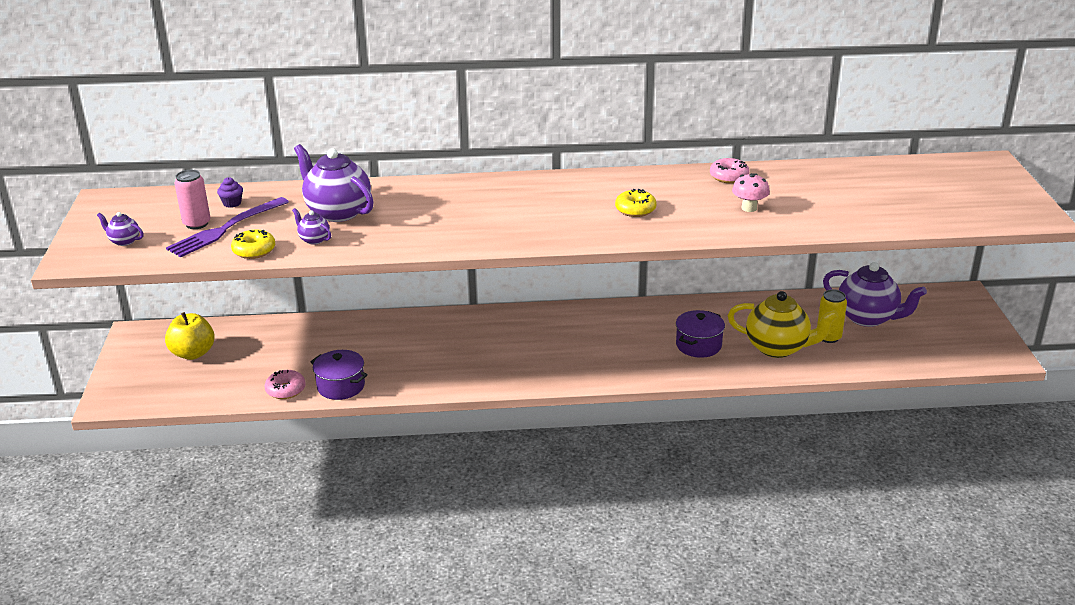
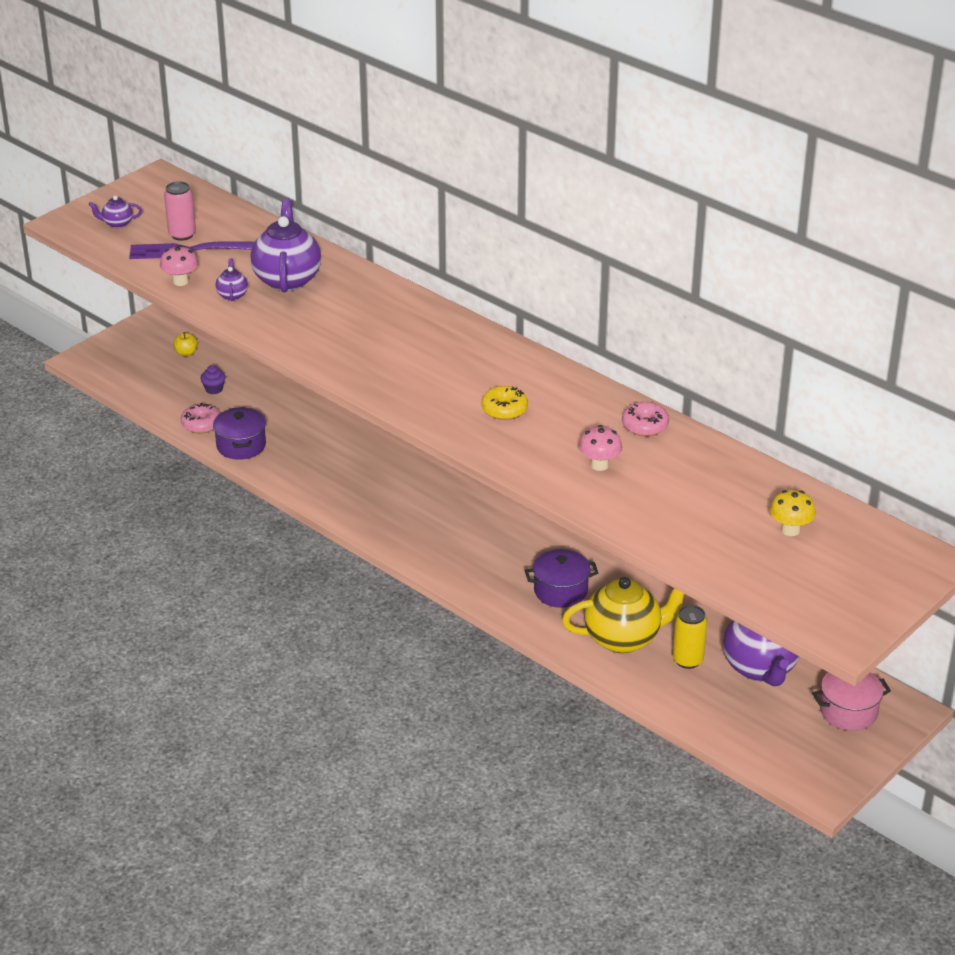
camera: 45 degrees right, 5 degrees up
(124, 241) = (117, 224): purple teapot -> purple teapot turned 75 degrees counterclockwise
(193, 353) = (186, 353): yellow apple -> yellow apple, size x0.51
(232, 203) = (232, 229): purple cupcake -> purple cupcake (214, 389)
(254, 251) = (180, 281): yellow donut -> pink mushroom
(778, 348) = (624, 638): yellow teapot -> yellow teapot turned 75 degrees counterclockwise
(906, 184) = (790, 530): none -> yellow mushroom
(943, 311) = (848, 711): none -> pink pot

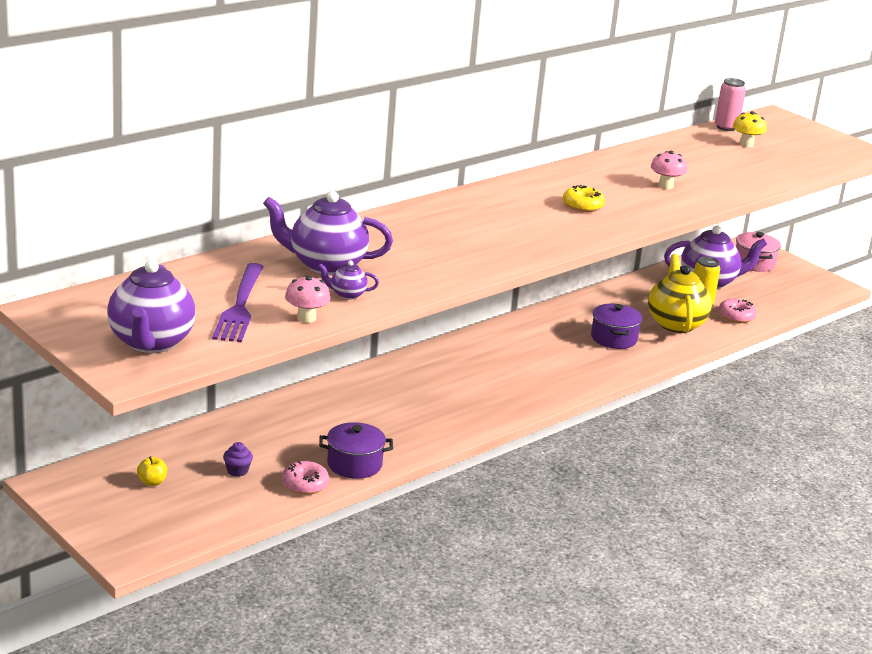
camera: 85 degrees left, 10 degrees down
(117, 224) = (151, 343): purple teapot -> purple teapot, size x2.20
(182, 235) = (200, 308): pink can -> pink can (726, 127)
(645, 426) = (611, 164): pink donut -> pink donut (736, 316)

